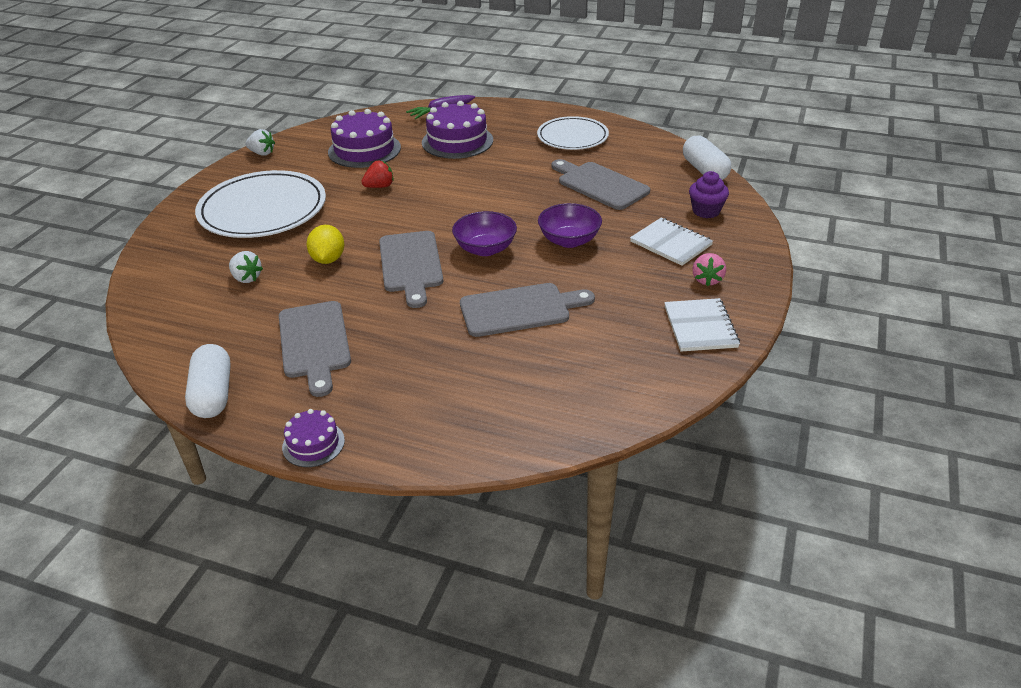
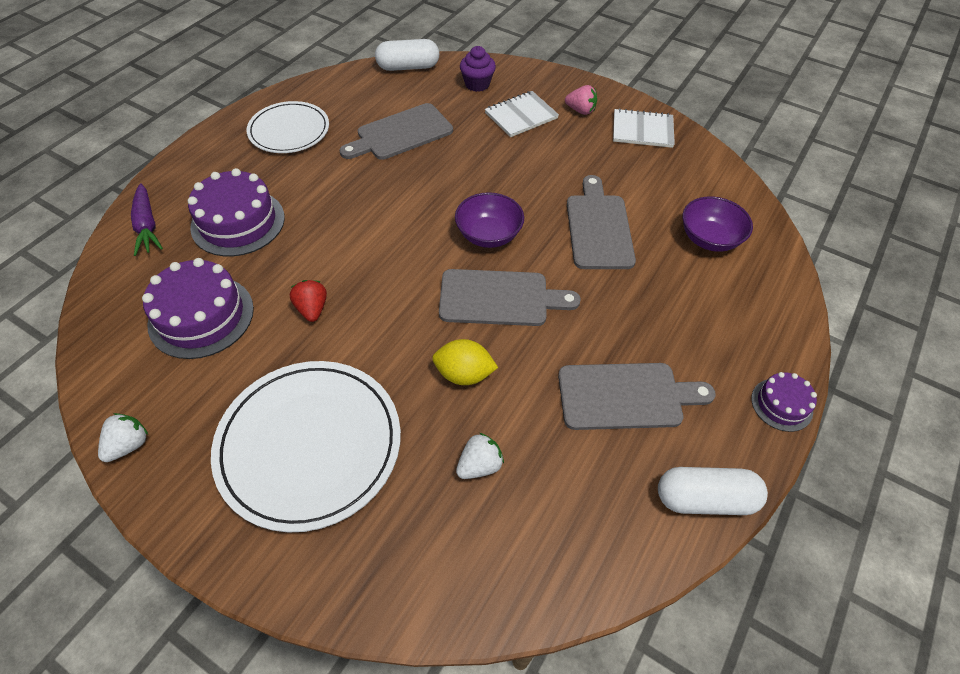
camera: 80 degrees left, 15 degrees up
(569, 240) = (494, 174): purple bowl -> purple bowl (709, 239)

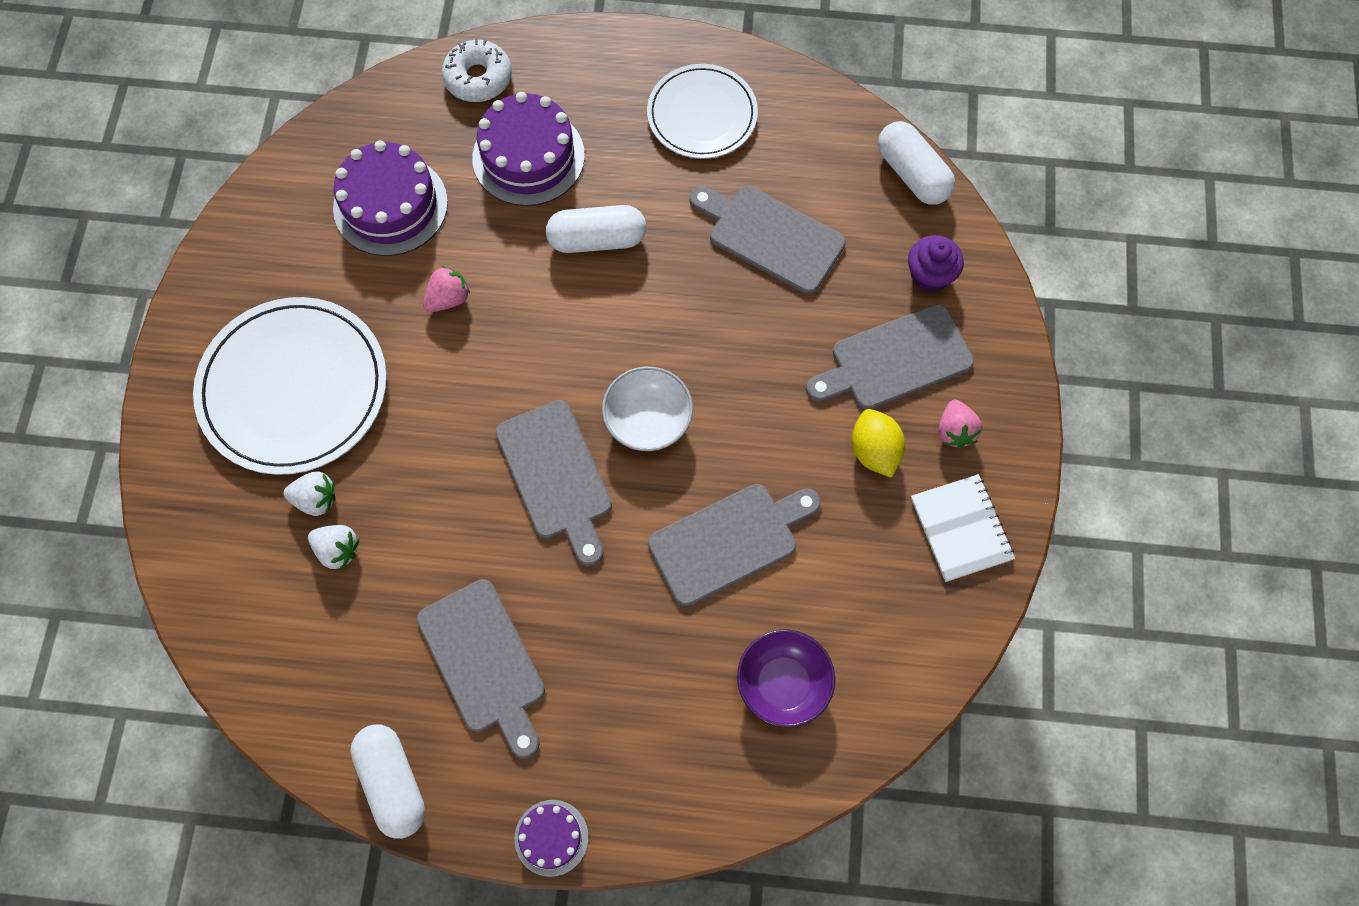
camera: 65 degrees right, 15 degrees up
(129, 445) = (230, 242): white strawberry -> white strawberry (316, 499)
(147, 226) = (478, 78): purple carrot -> white donut
(312, 309) = (448, 299): red strawberry -> pink strawberry
(334, 211) = (597, 240): none -> white capsule
(464, 374) = (436, 487): yellow lemon -> yellow lemon (874, 451)
(488, 235) = (648, 421): purple bowl -> white bowl
(521, 116) = (895, 360): white notebook -> grey cutting board

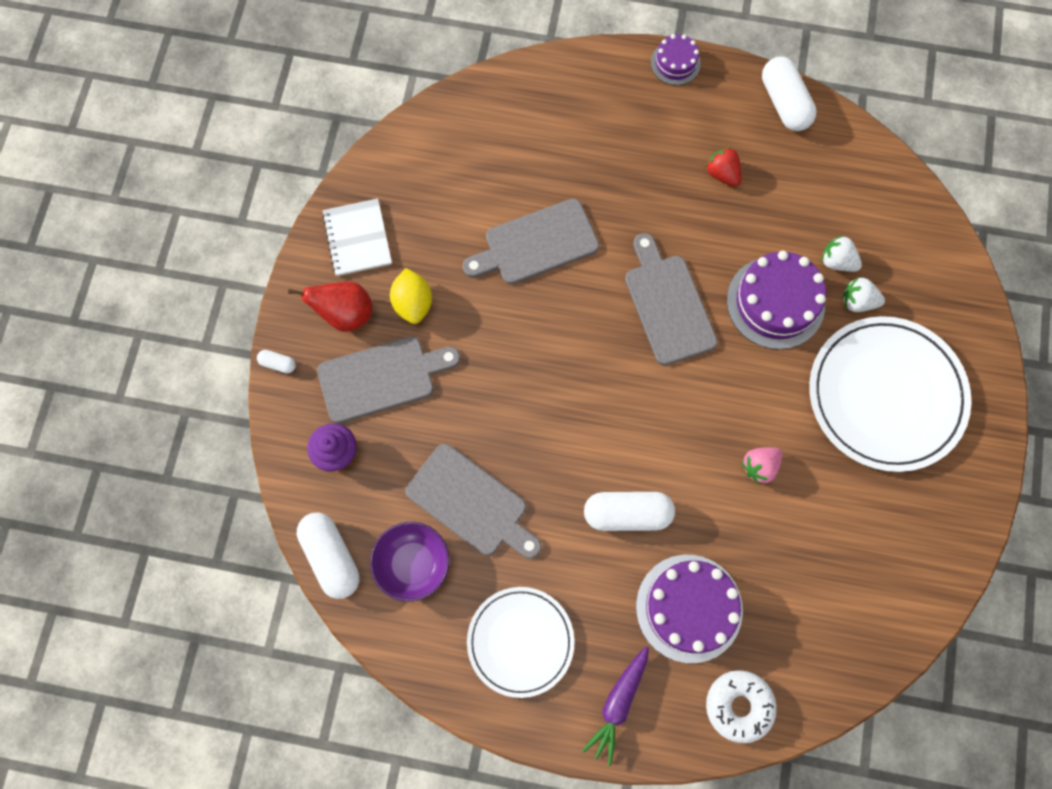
camera: 175 degrees left, 5 degrees up
(390, 205) = (816, 566): purple cake -> purple cake (775, 302)
(484, 662) = (722, 174): grey cutting board -> red strawberry
(599, 71) = (618, 703): none -> purple carrot
(648, 421) = (592, 343): white bowl -> none
(783, 684) = (508, 143): purple bowl -> purple bowl (413, 563)
(955, 431) = (345, 314): pink strawberry -> red pear
(1022, 366) = (278, 364): none -> white capsule

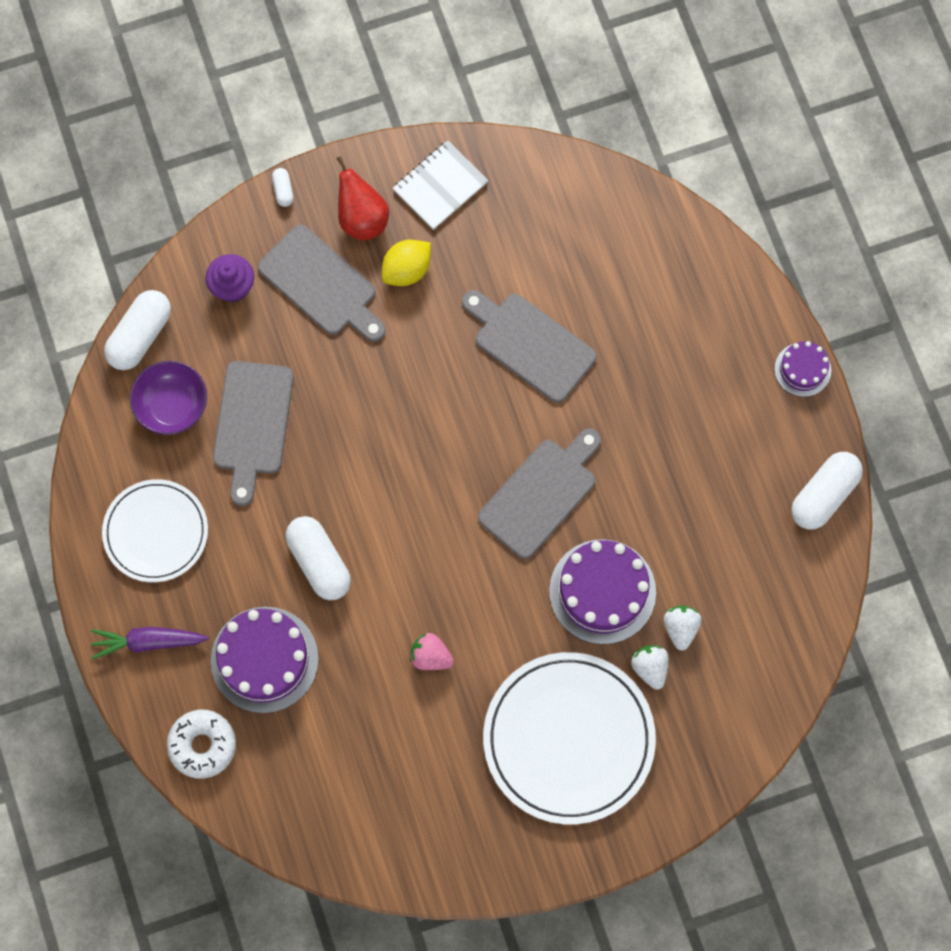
camera: 60 degrees right, 0 degrees up
(722, 174) = (708, 475): red strawberry -> none

